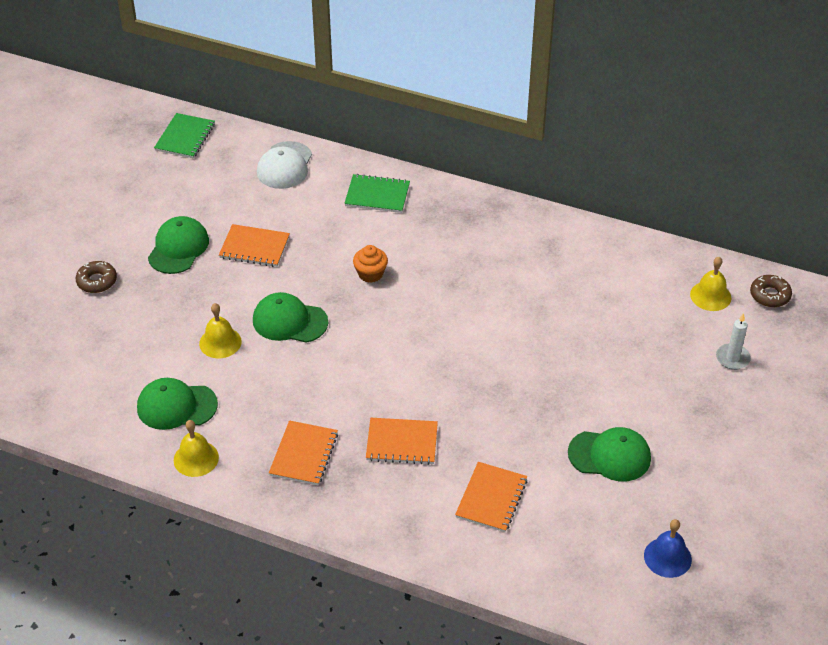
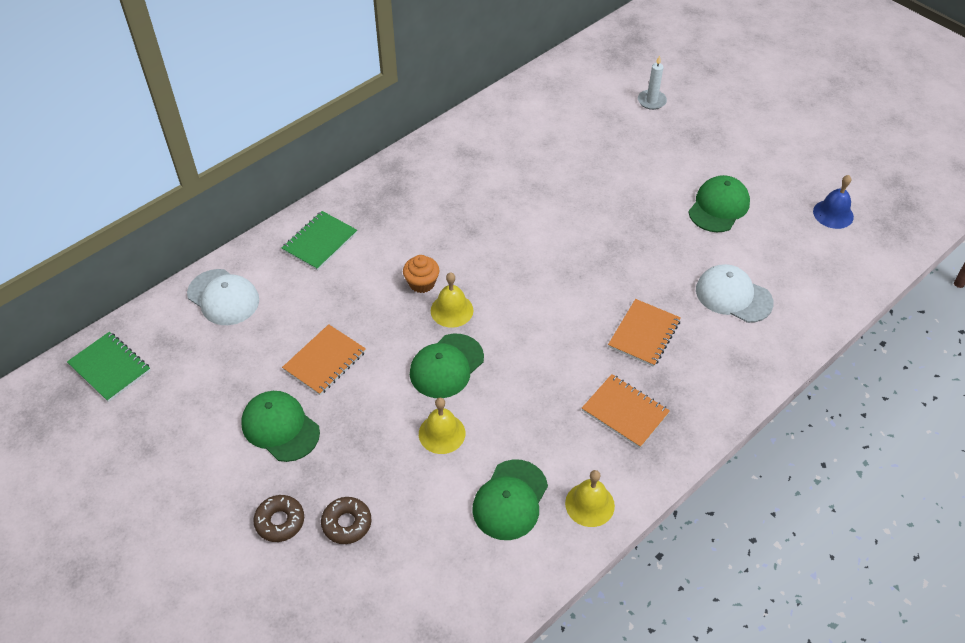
camera: 65 degrees left, 5 degrees up
(491, 498) = (733, 296): orange notebook -> white cap
(710, 296) = (580, 86): yellow bell -> yellow bell (452, 310)
(770, 295) = (598, 56): brown donut -> brown donut (347, 523)

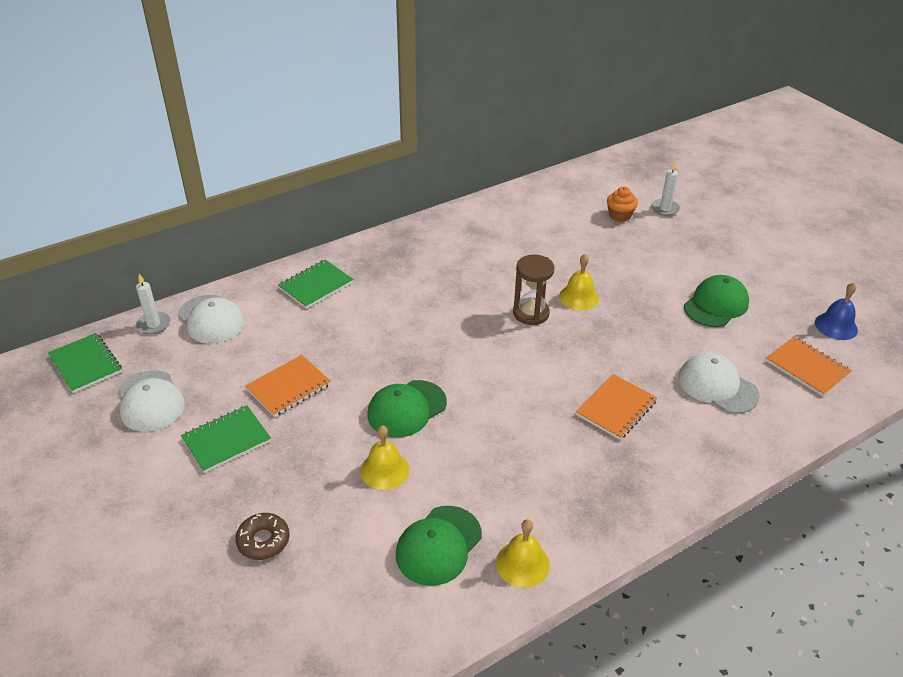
camera: 10 degrees right, 10 degrees down
(165, 312) = (154, 324): none -> white candle
(190, 398) = (150, 401): none -> white cap
(280, 427) = (226, 440): green cap -> green notebook
(280, 521) = (197, 528): brown donut -> none
(422, 283) = (402, 333): orange cupcake -> orange cupcake (620, 215)
(452, 310) = (425, 360): yellow bell -> yellow bell (579, 297)
(543, 242) = (531, 313): none -> brown hourglass
(625, 412) = (580, 479): orange notebook -> orange notebook (807, 367)

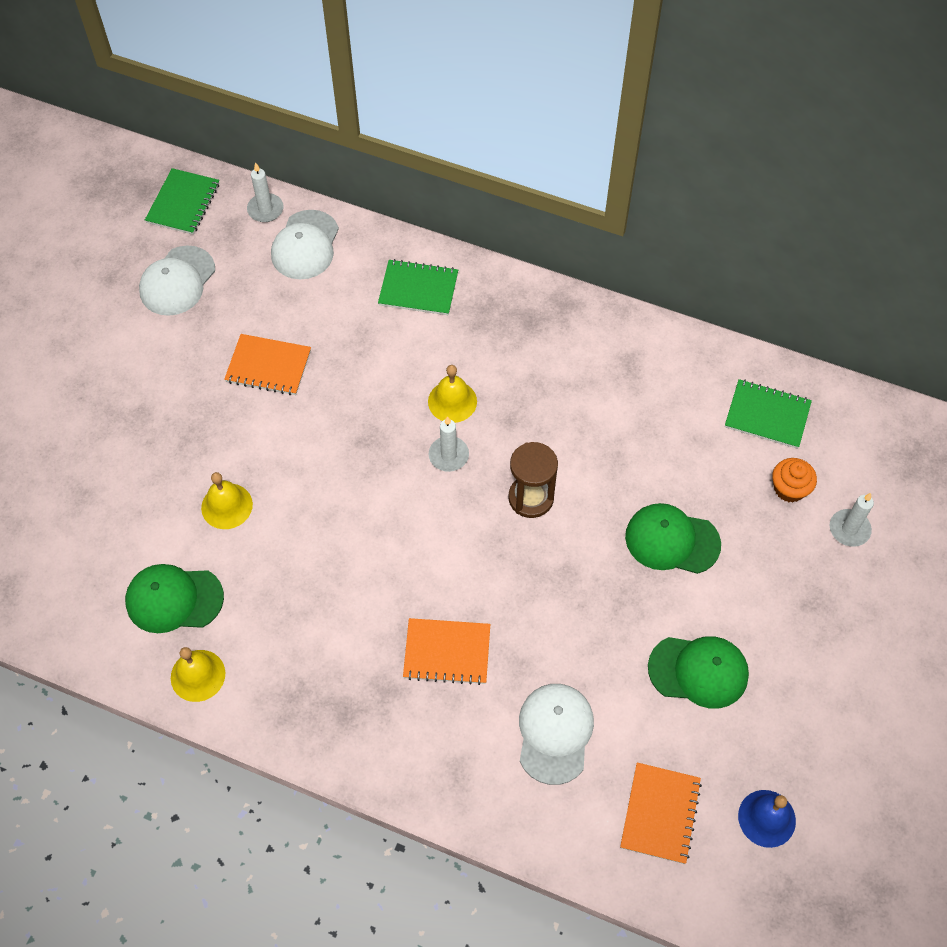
camera: 55 degrees right, 20 degrees up
(226, 440) = (175, 367): green notebook -> green notebook (767, 415)
(263, 541) = (94, 470): brown donut -> none
(406, 409) = (311, 475): green cap -> green cap (672, 540)
(461, 334) = (448, 455): none -> white candle
(579, 297) = (596, 527): yellow bell -> yellow bell (452, 401)

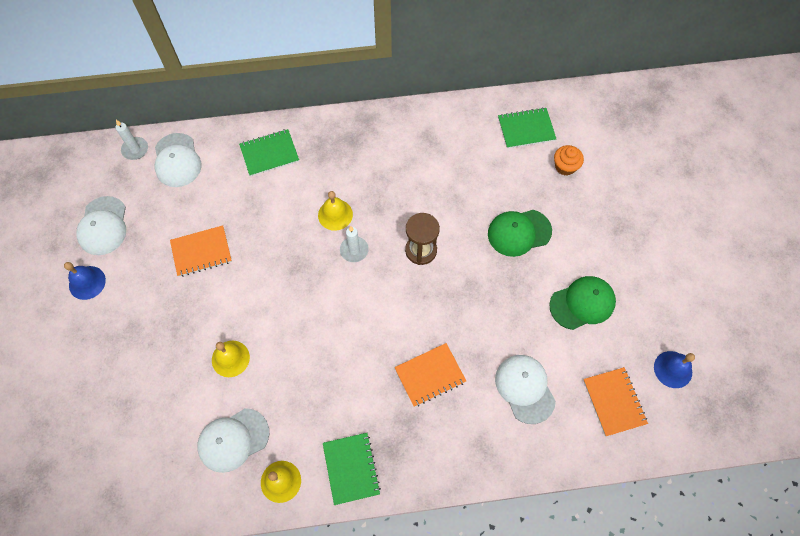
camera: 30 degrees left, 5 degrees up
(122, 337) = (87, 282): none -> blue bell
(174, 599) = (233, 440): green cap -> white cap
(183, 203) = (74, 171): green notebook -> green notebook (351, 468)
(849, 529) = (612, 173): white candle -> none

